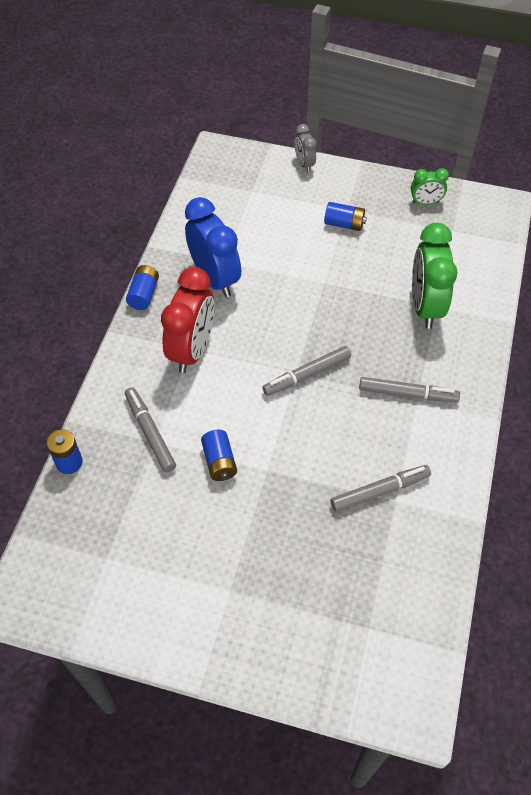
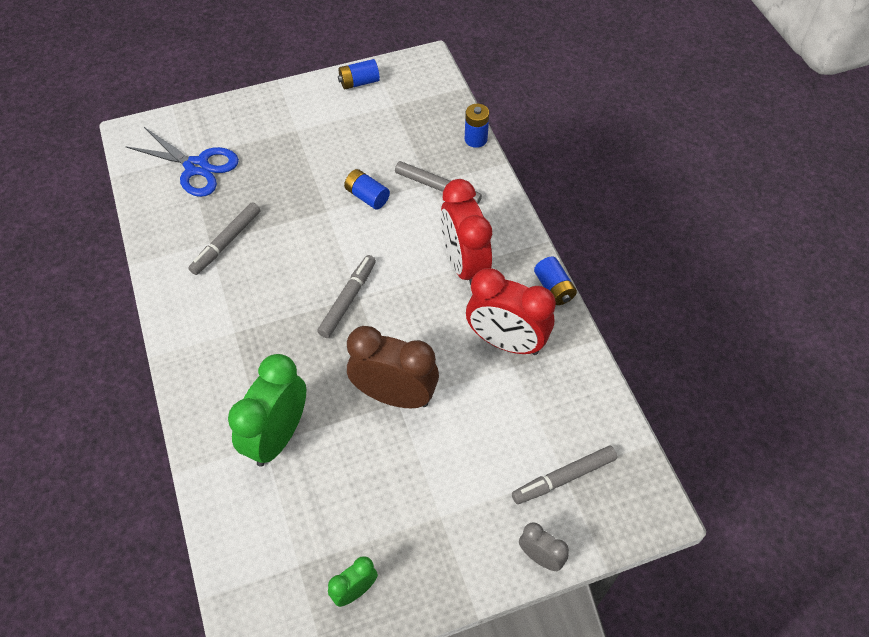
camera: 145 degrees right, 0 degrees up
(215, 278) = (506, 342): blue clock -> red clock
(323, 288) = (394, 395): none -> brown clock
(344, 224) = (429, 492): blue battery -> blue battery (359, 82)
(364, 606) = (196, 167): none -> blue scissors
(407, 394) = (246, 333): grey marker -> grey marker (563, 478)
(425, 306) = (277, 436): green clock -> green clock turned 120 degrees counterclockwise

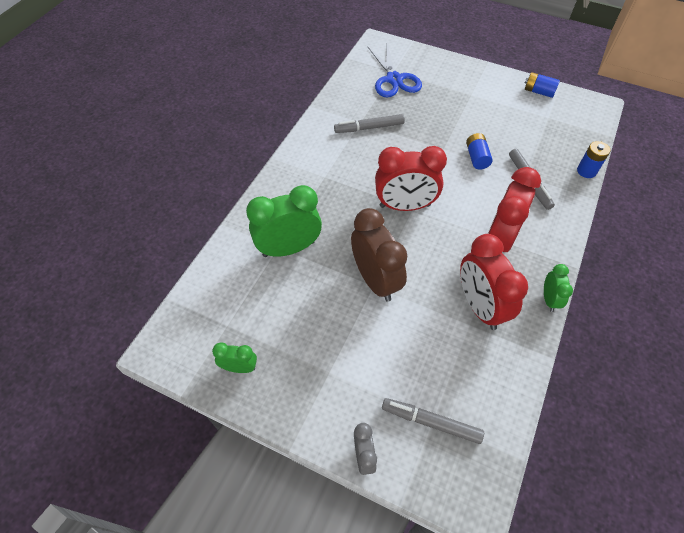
camera: 45 degrees right, 0 degrees up
(348, 300) = (405, 206): grey marker -> red clock
(554, 288) = (549, 299): blue battery -> green clock

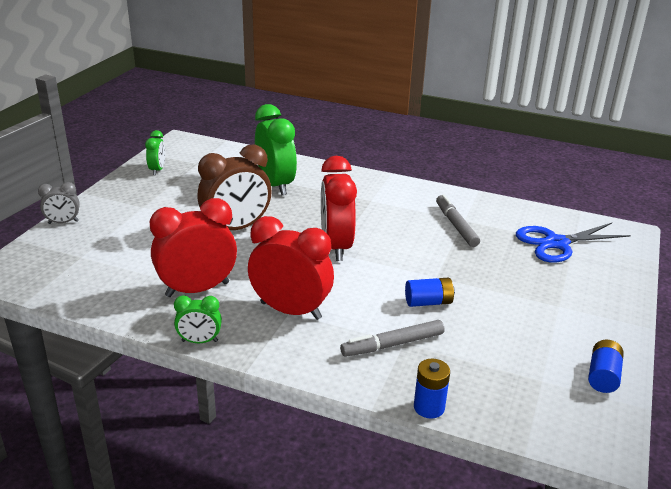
camera: 85 degrees right, 25 degrees down
(431, 422) = (79, 255): grey marker -> none

